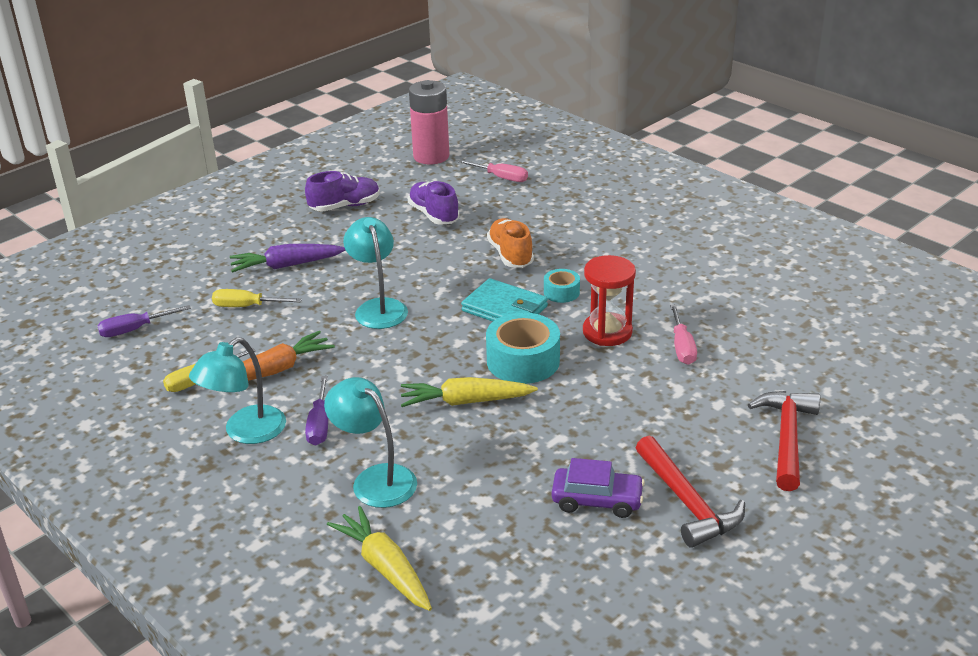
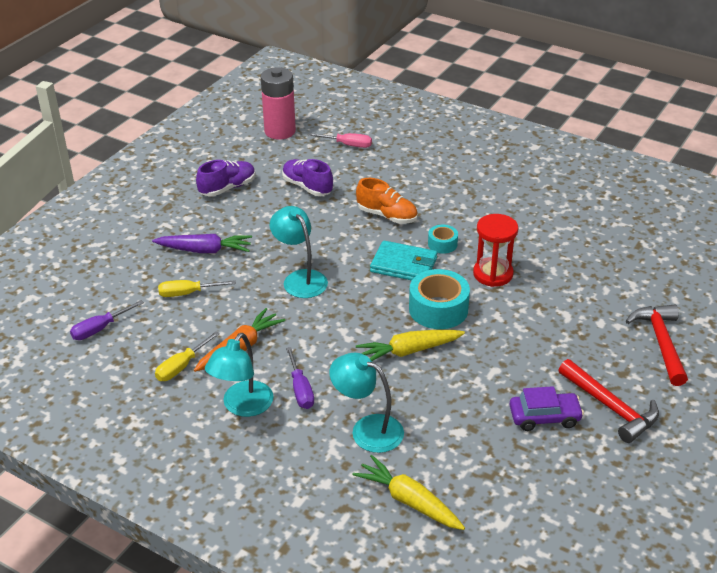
camera: 15 degrees left, 5 degrees up
(287, 265) = (204, 250): purple carrot -> purple carrot turned 150 degrees counterclockwise
(510, 255) = (387, 216): orange shoe -> orange shoe turned 150 degrees clockwise
(682, 347) = (554, 278): pink screwdriver -> none

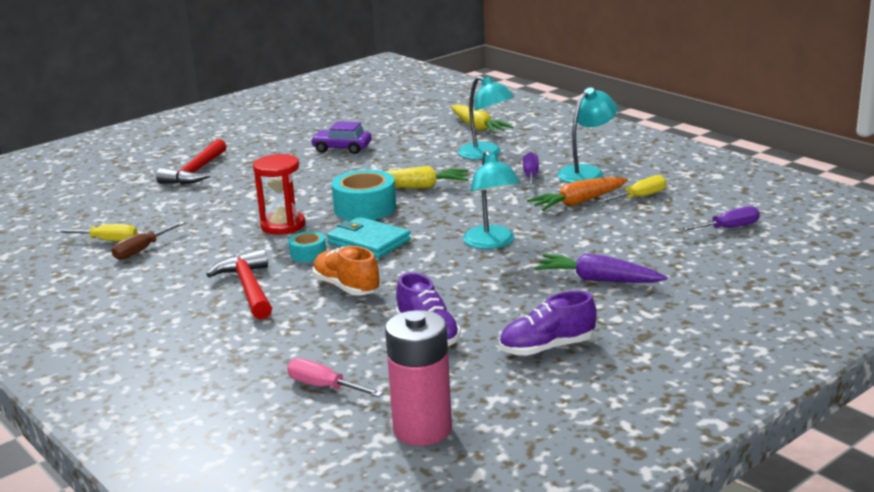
camera: 160 degrees left, 15 degrees down
(188, 293) = (626, 245): yellow screwdriver -> yellow screwdriver (107, 241)
(579, 228) = (142, 250): none -> brown screwdriver
(610, 407) = (286, 148): red hammer -> red hammer (248, 288)

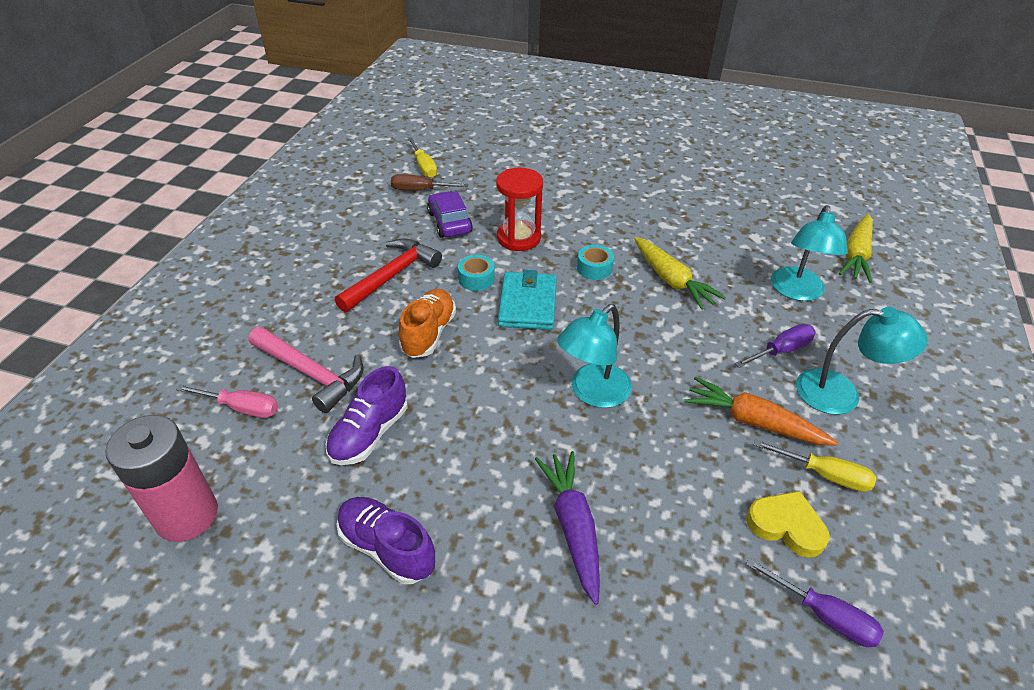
camera: 55 degrees right, 20 degrees up
(196, 172) = (577, 145): red hammer -> none
(324, 347) = (311, 373): none -> pink hammer
(324, 387) = (241, 408): pink screwdriver -> pink screwdriver turned 105 degrees clockwise
(342, 148) = (704, 195): purple car -> purple car (450, 222)
(365, 208) = (594, 268): turquoise tape -> turquoise tape, size x0.53
(663, 218) = (786, 526): none -> yellow heart

